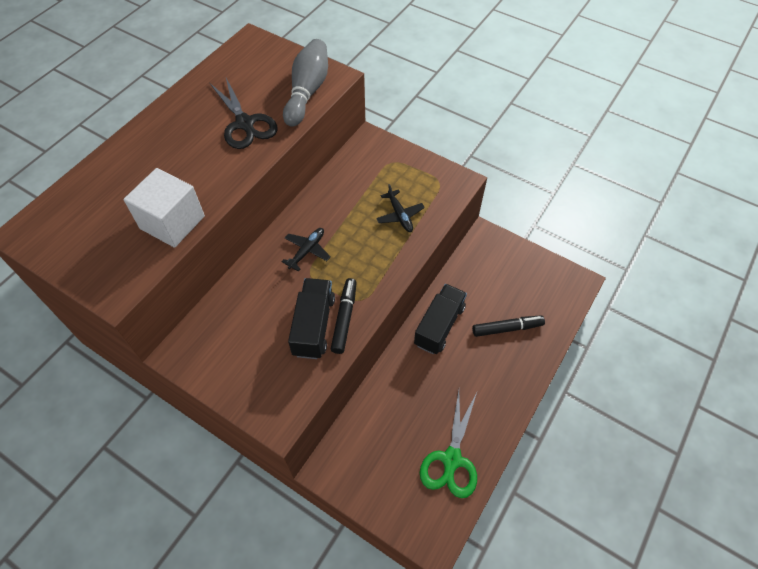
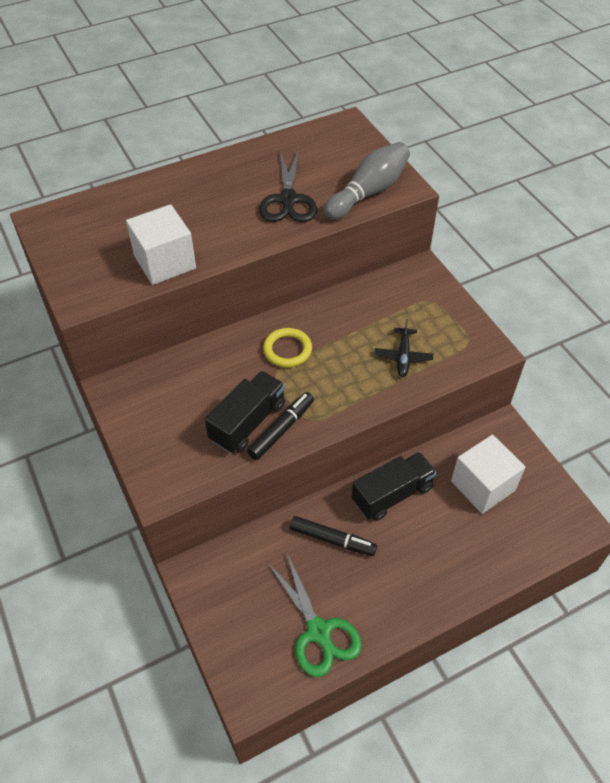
camera: 30 degrees right, 5 degrees down
(307, 251) = (287, 350): black plane -> yellow ring
(451, 459) = (318, 631): green scissors -> green scissors turned 75 degrees counterclockwise
(497, 286) = (483, 486): none -> white cube
(507, 328) = (465, 533): black marker -> black marker (332, 539)

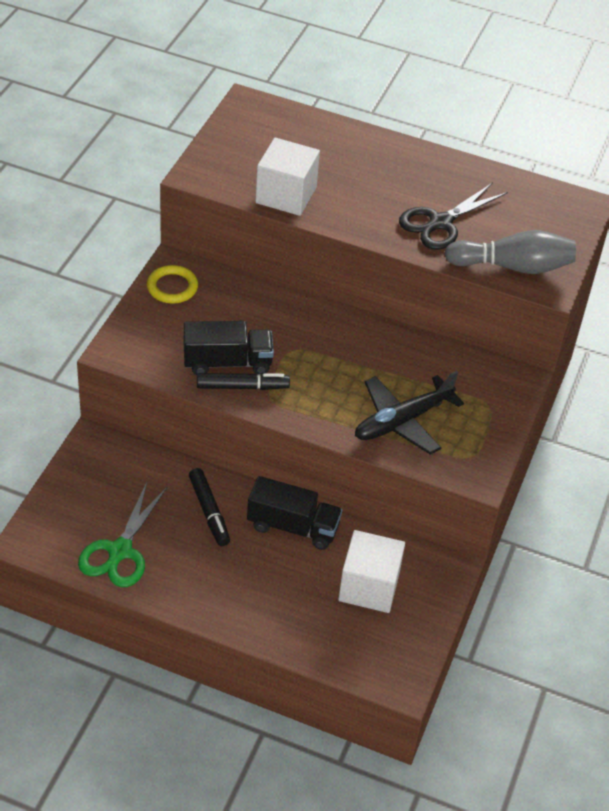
camera: 45 degrees right, 5 degrees down
(287, 350) = (324, 343): yellow ring -> yellow ring (172, 287)
(403, 356) = (402, 421): black plane -> black plane, size x1.72

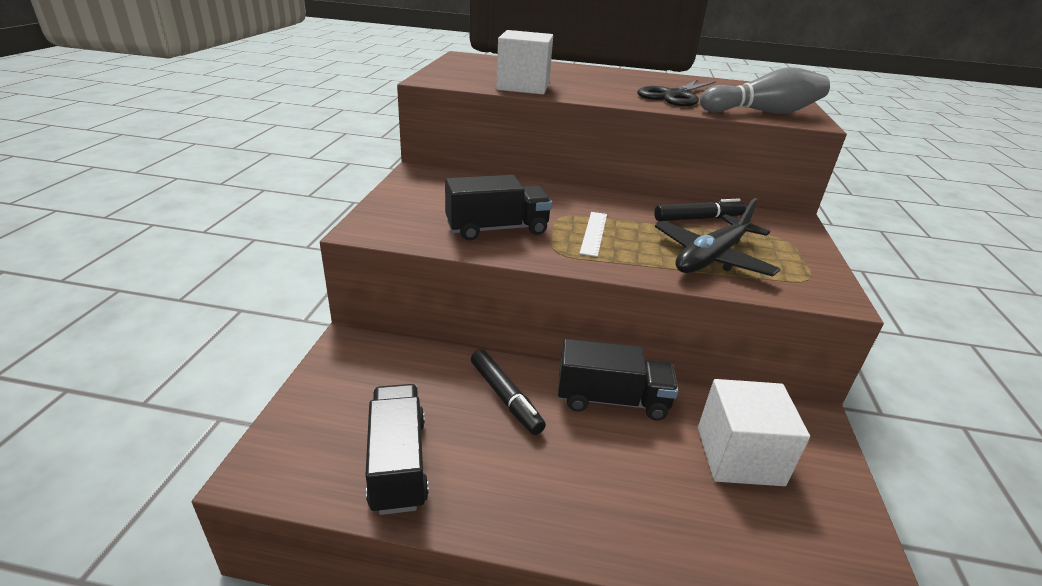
camera: 10 degrees left, 15 degrees down
(120, 551) = (398, 463): green scissors -> black truck
(172, 287) = (420, 184): yellow ring -> none
(242, 386) = (522, 245): black marker -> black marker (698, 218)
(312, 377) = (593, 233): none -> white ruler

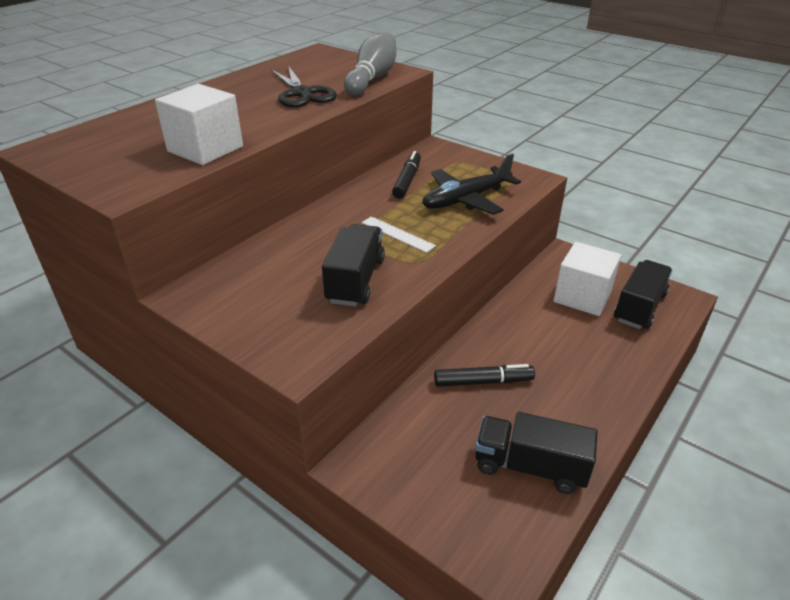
camera: 60 degrees left, 5 degrees up
(612, 400) = (511, 328): black truck -> black truck (639, 307)
(711, 257) = (466, 199): black plane -> black plane turned 75 degrees clockwise

